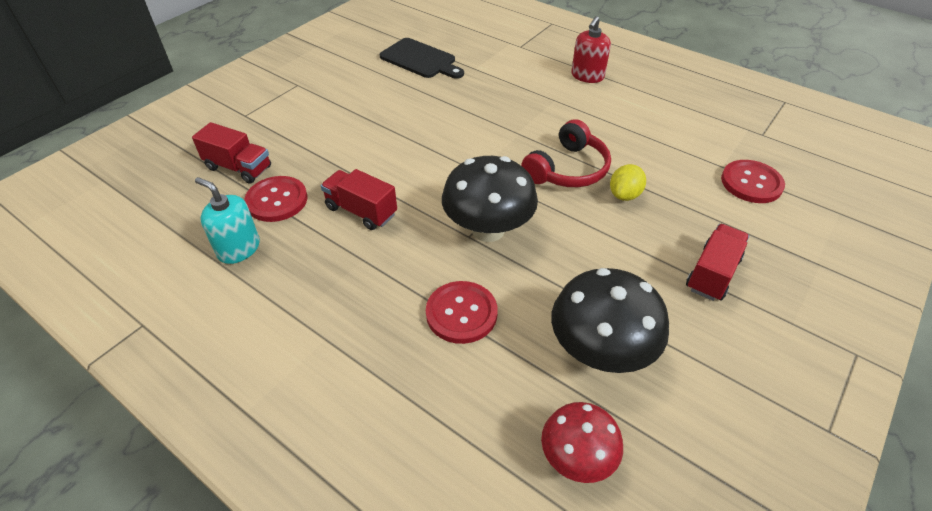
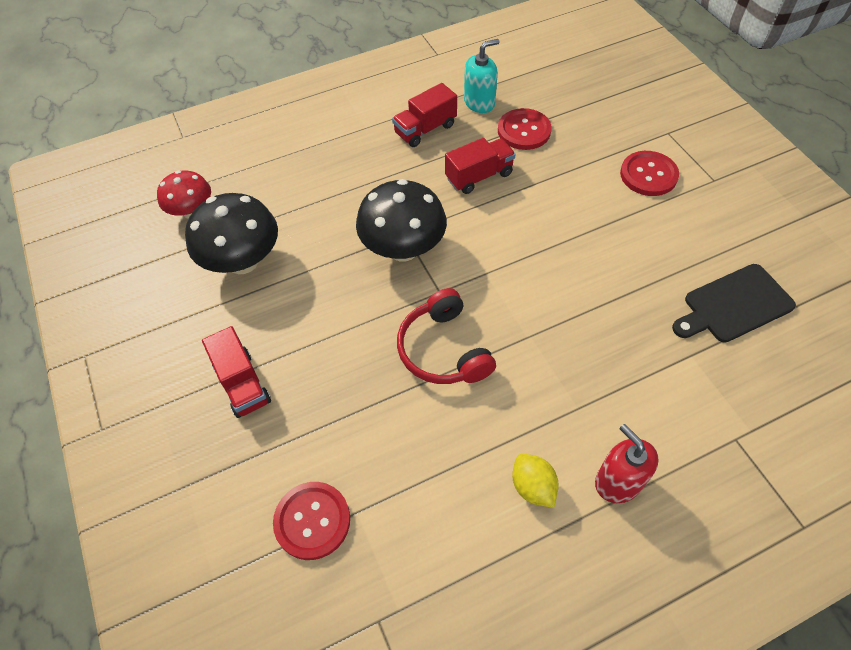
camera: 120 degrees right, 10 degrees up
(238, 168) = (582, 116): red truck -> red truck (425, 129)
(461, 313) = (333, 199): red button -> red button (648, 175)
(624, 195) = (376, 378): yellow lemon -> yellow lemon (532, 487)

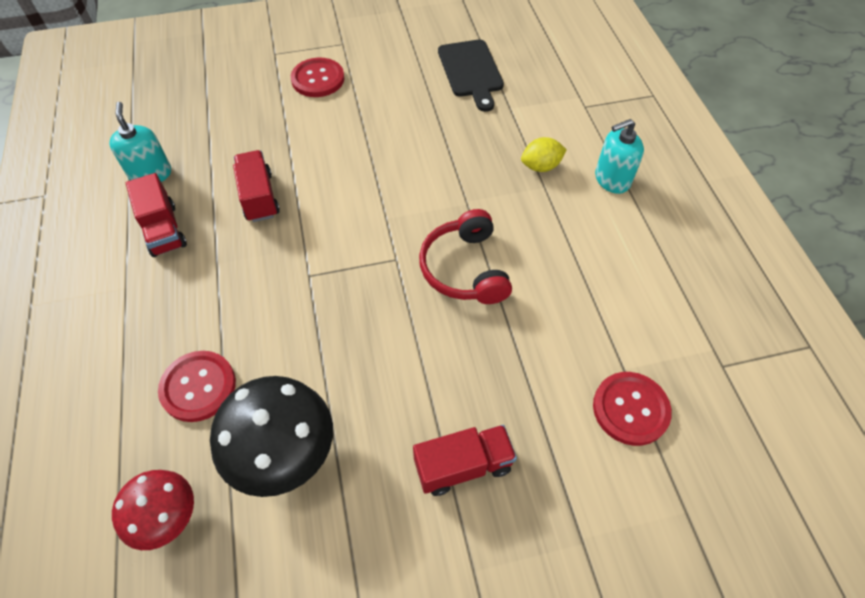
camera: 80 degrees left, 0 degrees up
(403, 249) = (329, 280): black mushroom -> none
(443, 350) = (465, 268): red headphones -> red headphones turned 90 degrees clockwise
(524, 131) = (215, 148): red button -> red button (198, 387)
(532, 487) = (611, 233): yellow lemon -> yellow lemon (540, 166)
(618, 481) = (612, 179): red soap dispenser -> turquoise soap dispenser

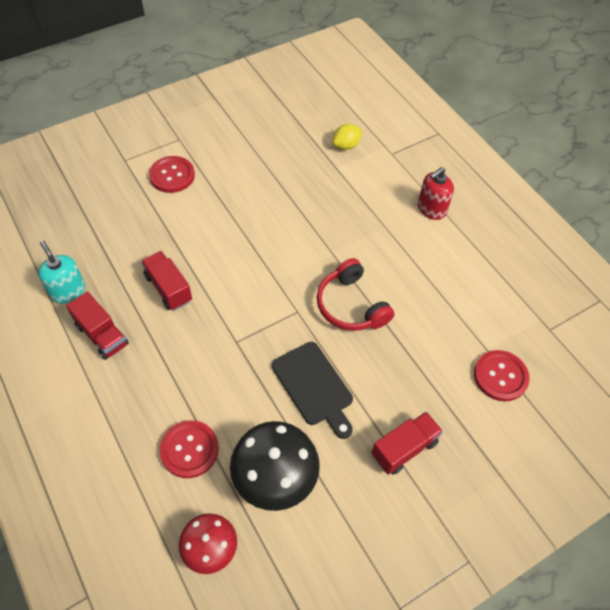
camera: 20 degrees left, 0 degrees up
(471, 71) = (294, 142): black cutting board -> black cutting board (314, 386)
(540, 166) = (376, 211): yellow lemon -> yellow lemon (346, 145)
(612, 179) = (431, 209): turquoise soap dispenser -> red soap dispenser

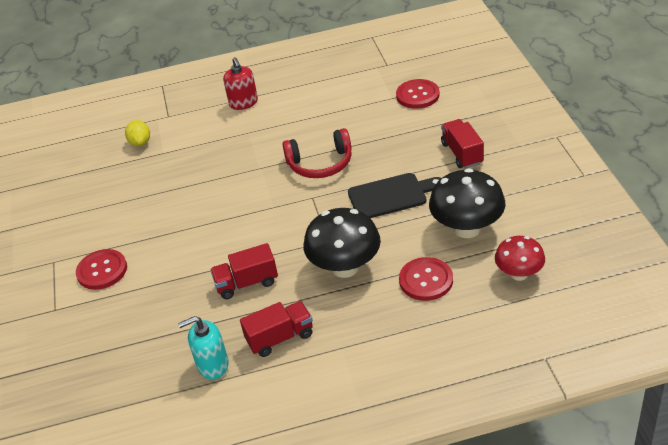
camera: 65 degrees left, 15 degrees down
(199, 367) = (345, 267): none -> black mushroom

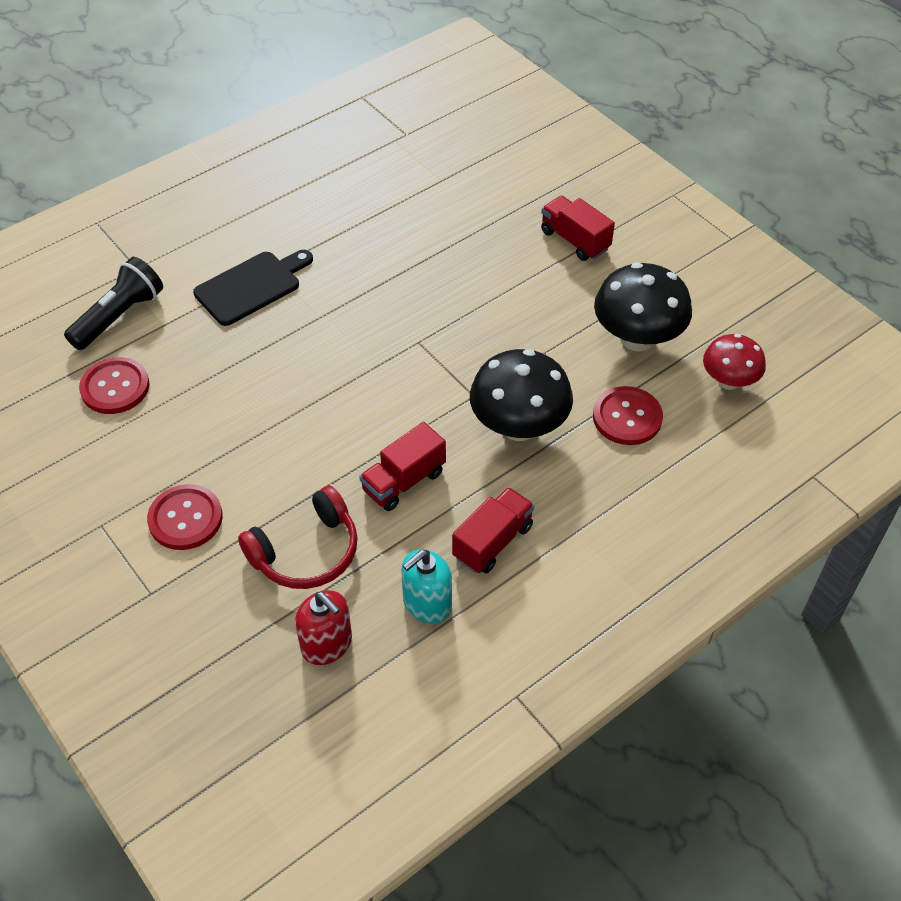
camera: 30 degrees left, 10 degrees up
(140, 142) = (119, 316): yellow lemon -> black flashlight
(243, 103) = (239, 226): red soap dispenser -> red soap dispenser (327, 644)
(320, 164) = (401, 292): red headphones -> red headphones (306, 552)
(391, 196) = (520, 316): black cutting board -> black cutting board (251, 286)
(417, 95) = (473, 171): red button -> red button (115, 387)

